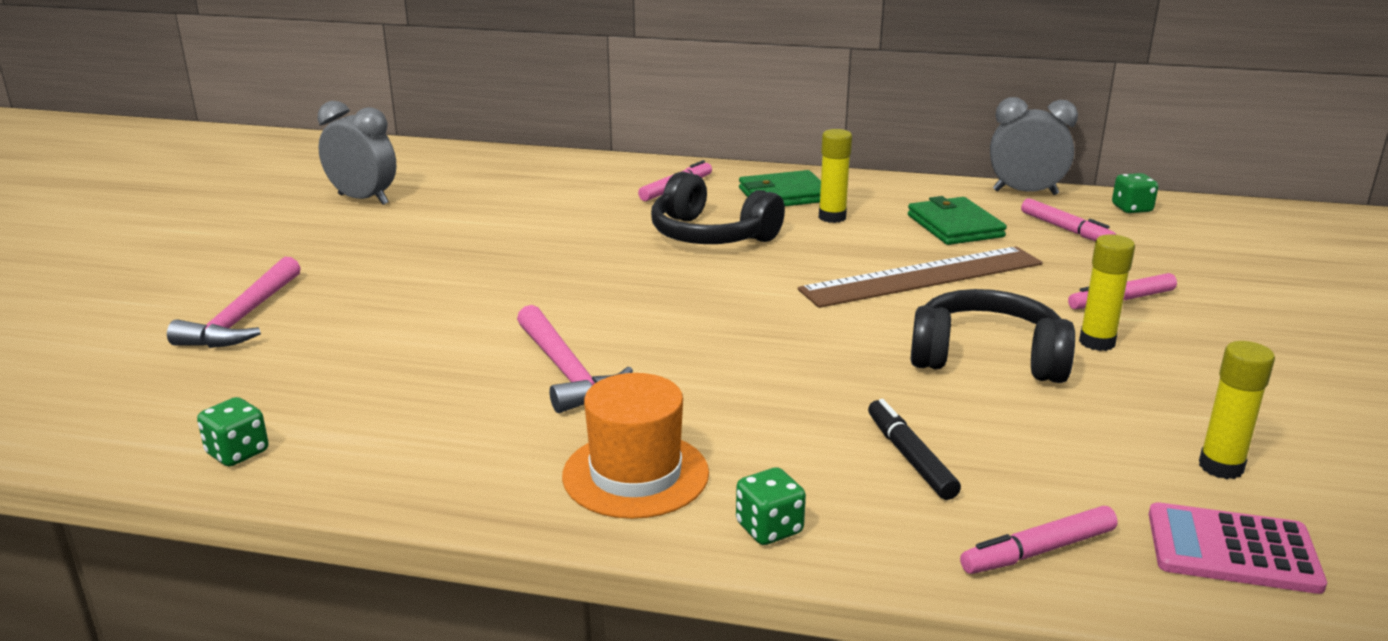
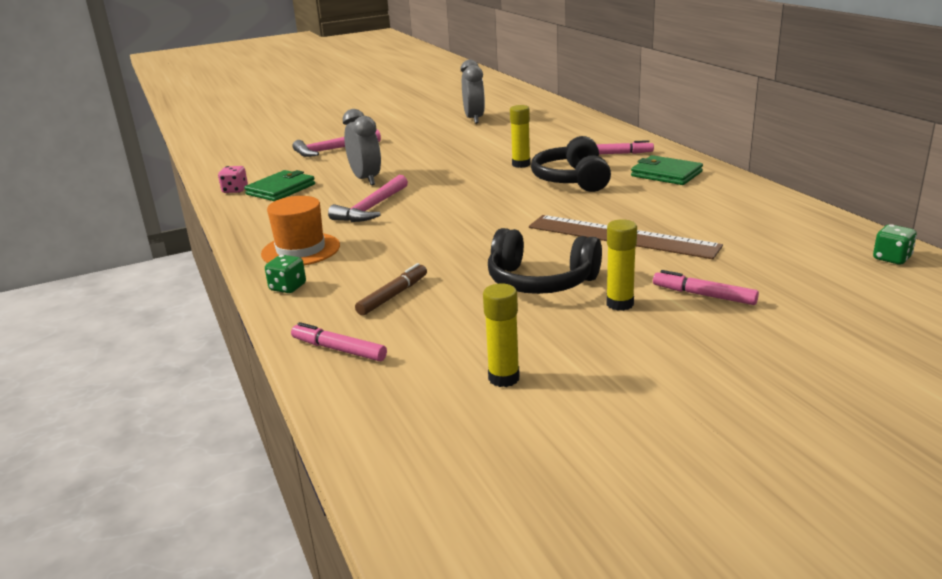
camera: 55 degrees right, 0 degrees up
(237, 453) = (235, 190): green dice -> pink dice
(832, 217) = (660, 193): yellow glue stick -> yellow glue stick (521, 164)
(910, 457) = (393, 296): black marker -> brown marker
(955, 226) = (721, 222): green wallet -> green wallet (281, 189)
(987, 358) = (540, 281): black headphones -> black headphones turned 135 degrees clockwise
(1025, 192) = (834, 222): grey clock -> grey clock (366, 179)
(1066, 229) = (794, 250): pink marker -> none
(1232, 550) = (404, 401): pink calculator -> none

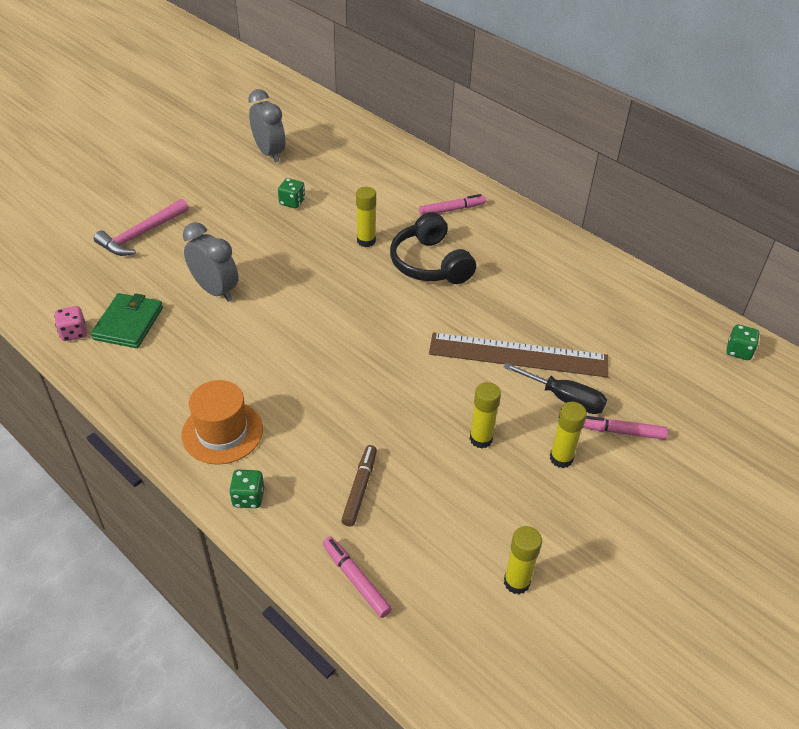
camera: 25 degrees left, 20 degrees up
(338, 349) = (356, 580): pink marker -> pink marker turned 45 degrees clockwise
(371, 208) = (253, 344): pink hammer -> none
(472, 142) = (292, 202): none -> green dice
(540, 281) = (481, 439): black headphones -> yellow glue stick
(653, 267) = (565, 398): none -> black screwdriver
(666, 174) = (512, 242): green wallet -> none

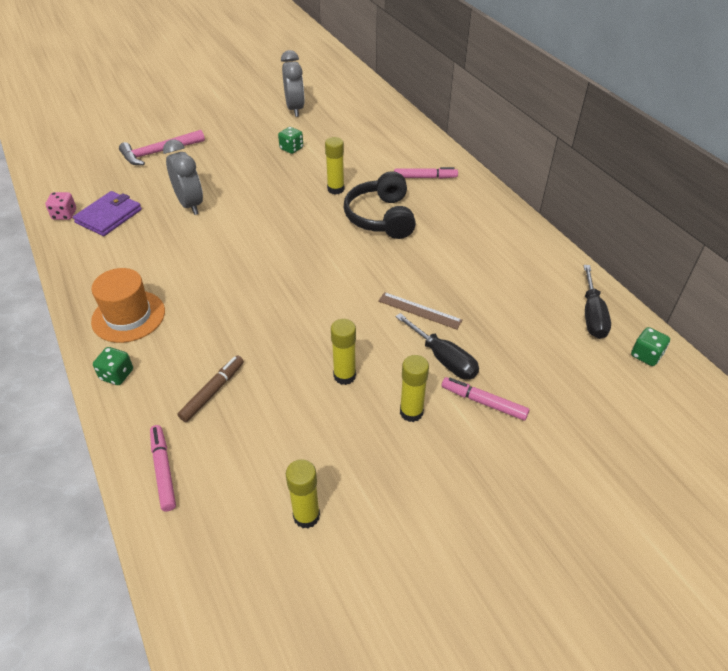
camera: 20 degrees right, 0 degrees up
(128, 323) = (109, 216): green wallet -> purple wallet
(518, 355) = (419, 310): brown ruler -> brown ruler, size x0.50
(676, 323) = (592, 315): none -> black screwdriver

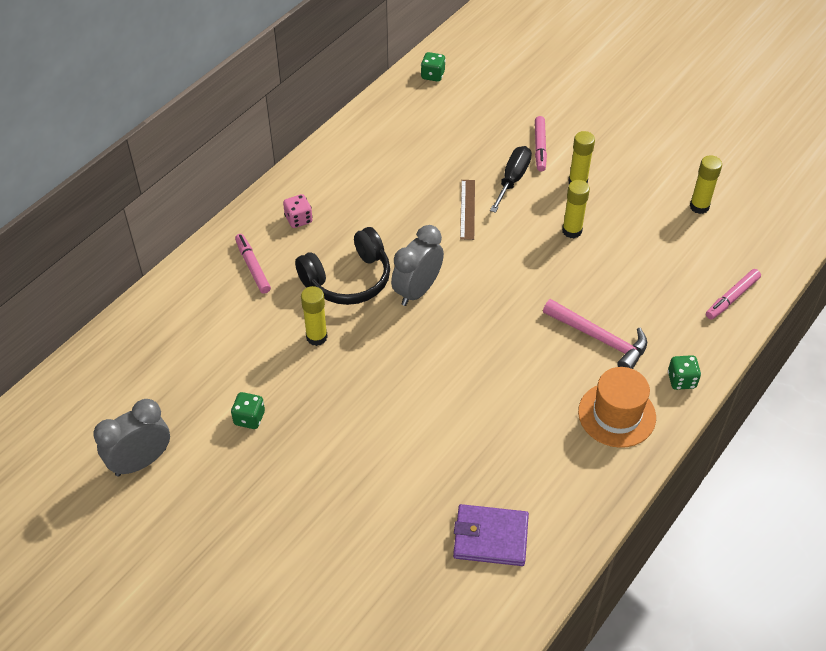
camera: 115 degrees left, 5 degrees up
(64, 215) = (516, 590): pink dice -> pink dice (298, 219)
(159, 152) = (330, 570): pink hammer -> pink hammer (599, 339)
(190, 204) = (421, 464): grey clock -> grey clock (417, 291)
(213, 392) = (647, 305): brown marker -> none
(592, 315) = (405, 108): black screwdriver -> none

